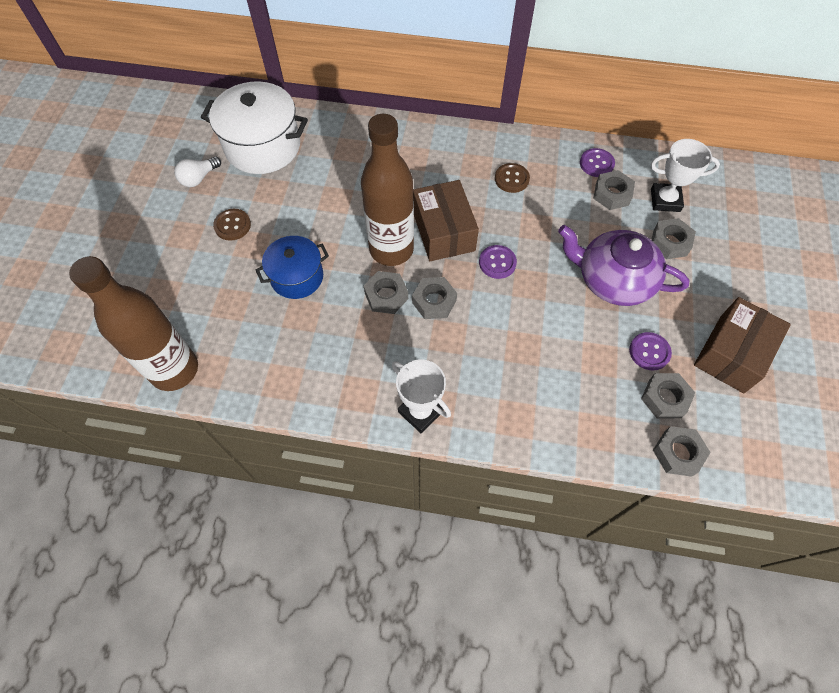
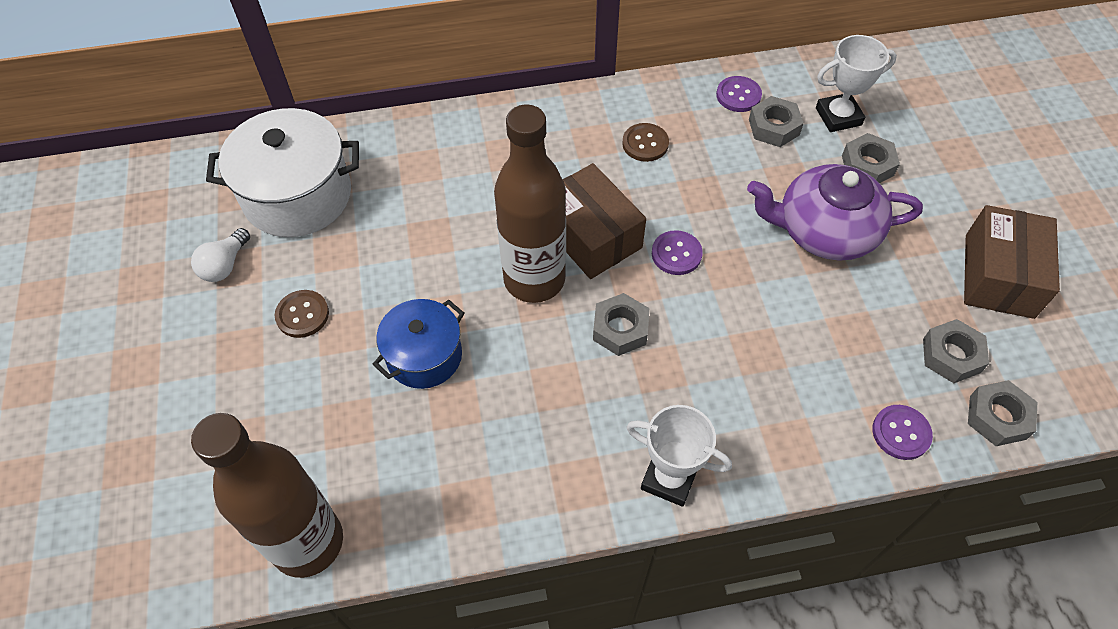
camera: 20 degrees left, 5 degrees down
(386, 296) = (555, 342): grey nut -> none
(649, 352) = (907, 305): purple button -> purple button (901, 433)

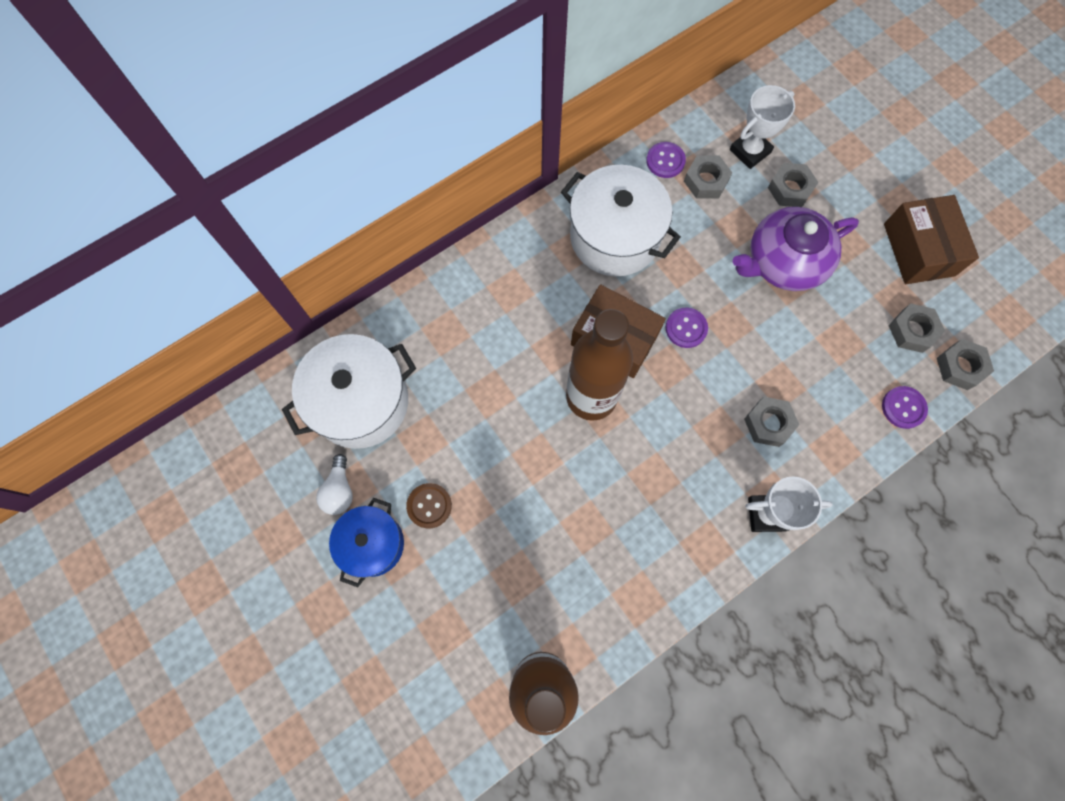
camera: 25 degrees left, 15 degrees up
(424, 356) = (543, 498): blue pot -> blue pot (372, 544)
(620, 329) = (676, 411): grey nut -> grey nut (768, 423)
(645, 144) = (615, 237): brown button -> white pot

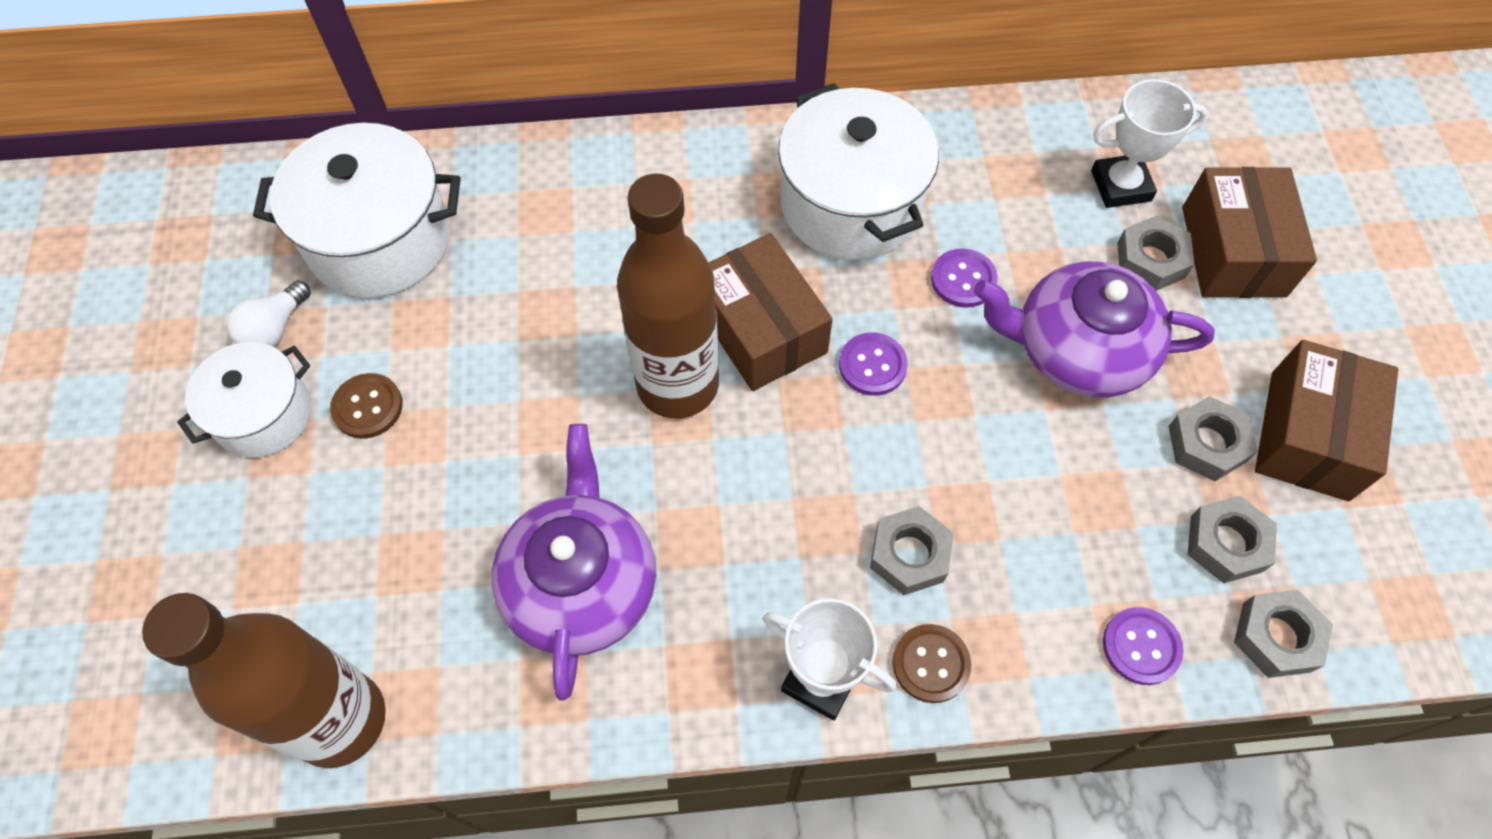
camera: 30 degrees right, 10 degrees down
(372, 544) = (264, 415): blue pot -> white pot
(615, 536) = (581, 583): none -> purple teapot
(665, 161) = (987, 144): purple button -> purple button (963, 279)
(706, 181) = (1029, 194): grey nut -> grey nut (1207, 444)
(813, 475) = (931, 664): none -> brown button
(827, 162) = (1233, 251): none -> brown box

